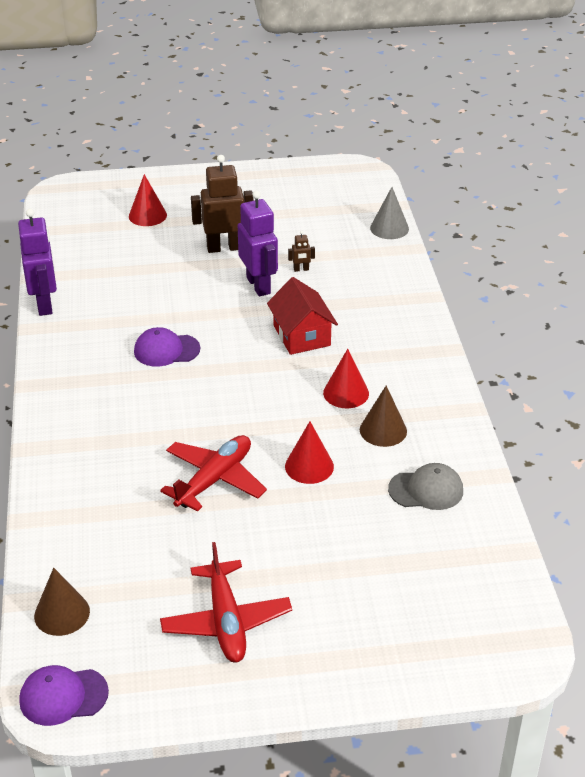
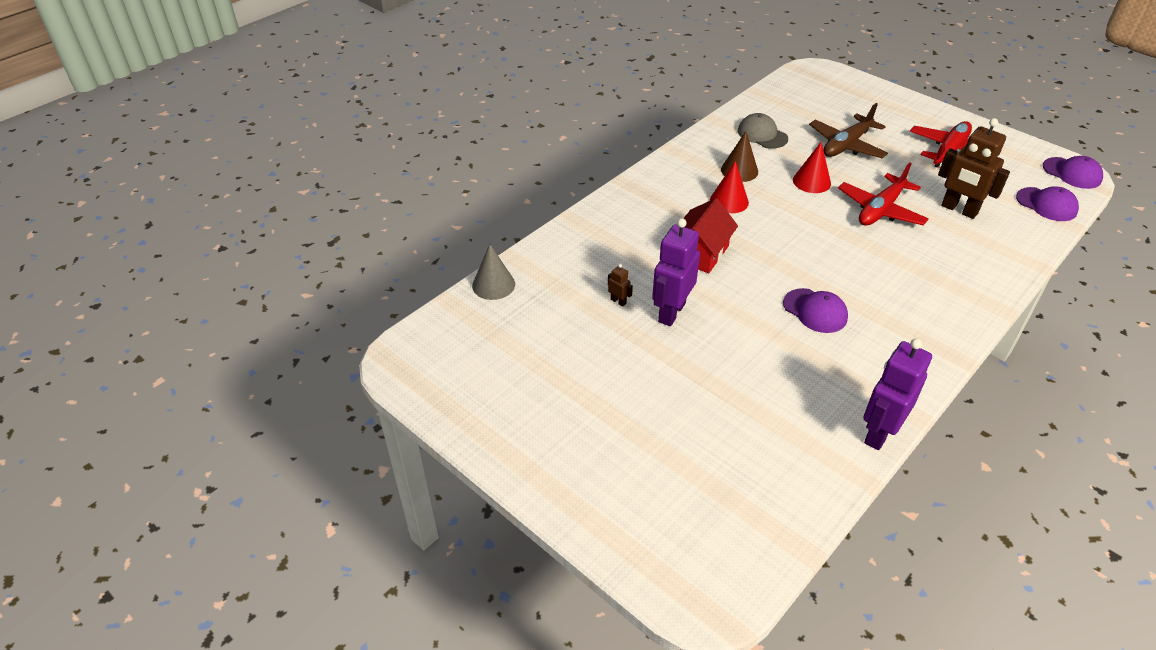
camera: 130 degrees left, 5 degrees up
(62, 613) = (1046, 204): brown cone -> purple cap
(147, 215) = (663, 470): red cone -> none
(214, 479) = (880, 210): red plane -> red plane turned 45 degrees counterclockwise
(224, 248) = (646, 370): brown robot -> brown robot (959, 210)
(335, 541) = (846, 145): none -> brown plane

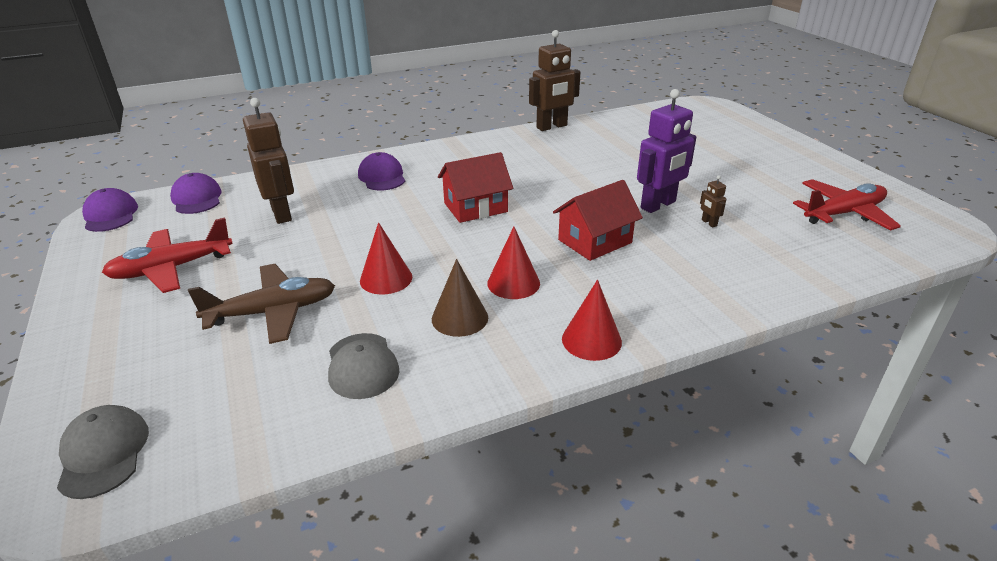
camera: 155 degrees left, 10 degrees down
(493, 285) = (855, 266): grey cone -> none
(654, 178) = (591, 340): none -> red cone
(815, 311) = (525, 180): purple cap -> purple cap (382, 177)
(822, 81) = (103, 453): none -> grey cap
(823, 261) = (475, 207): none -> red house
(879, 433) = (552, 127): purple robot -> brown robot
(880, 210) = (356, 232): red plane -> red plane (843, 213)

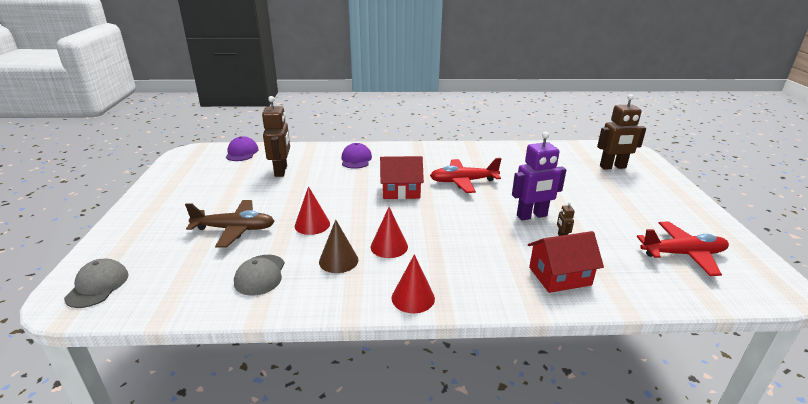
camera: 20 degrees right, 5 degrees down
(110, 215) = (191, 153): purple cap -> none
(171, 269) = (200, 191): red plane -> red plane (463, 181)
(552, 127) = (494, 146): brown robot -> brown robot (613, 167)
(595, 241) = (465, 231): red house -> red house (559, 276)

